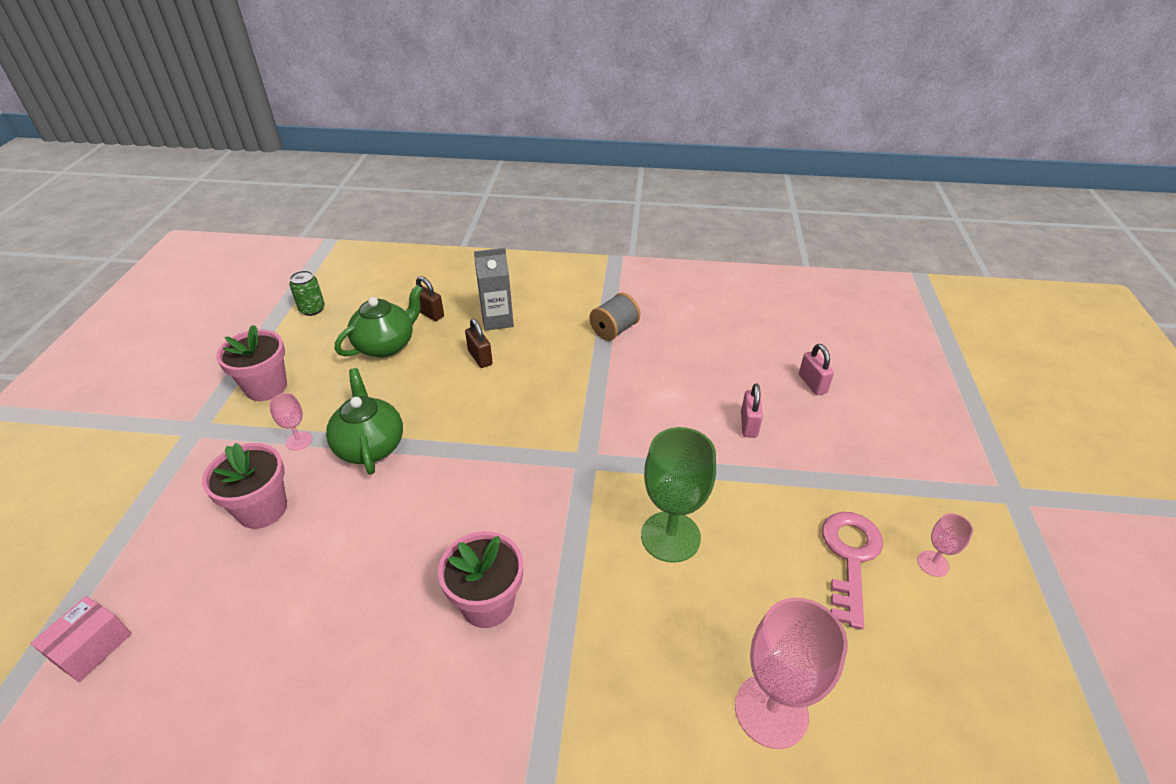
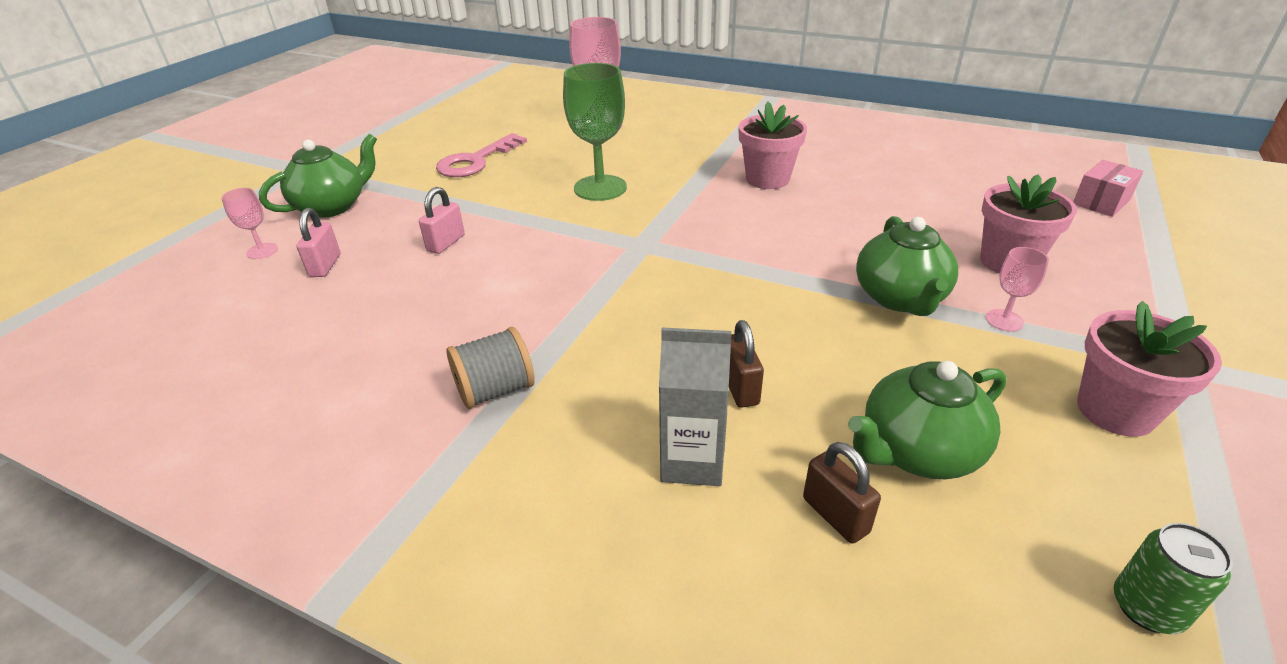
camera: 160 degrees left, 5 degrees down
(898, 445) = (332, 206): none -> green teapot
(933, 563) = (423, 152): pink goblet -> pink goblet (262, 251)

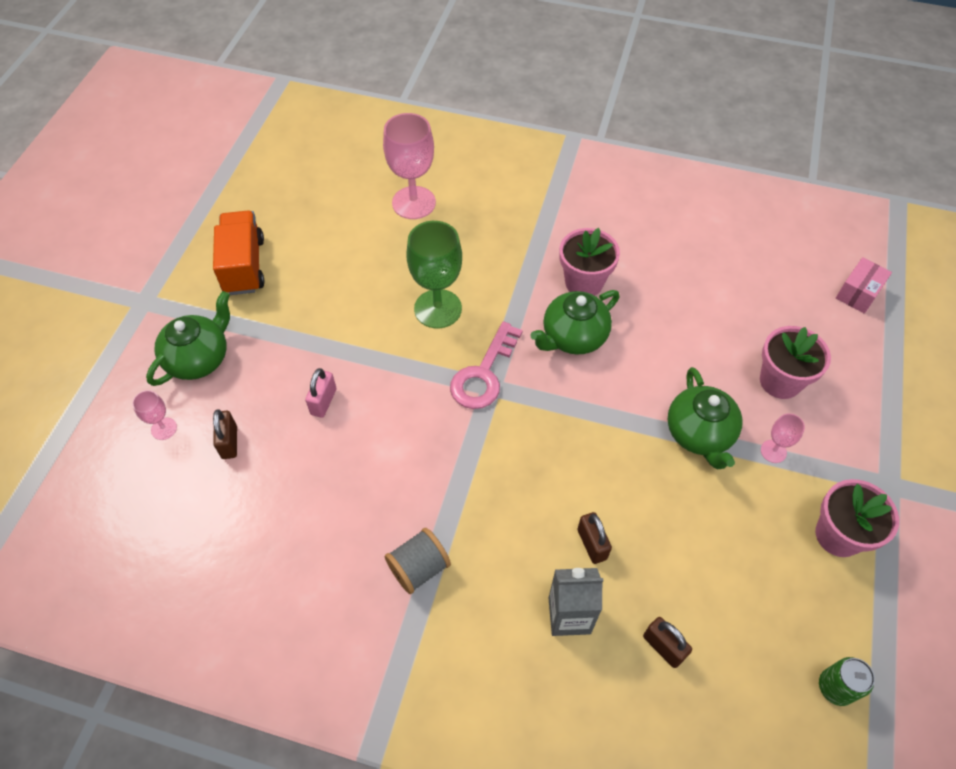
camera: 10 degrees left, 20 degrees up
(325, 265) = (229, 442): pink padlock -> brown padlock
(414, 153) = (244, 266): none -> orange truck
(476, 161) = (309, 274): pink key -> pink key (483, 374)
(917, 452) = (712, 588): green teapot -> green teapot (573, 337)

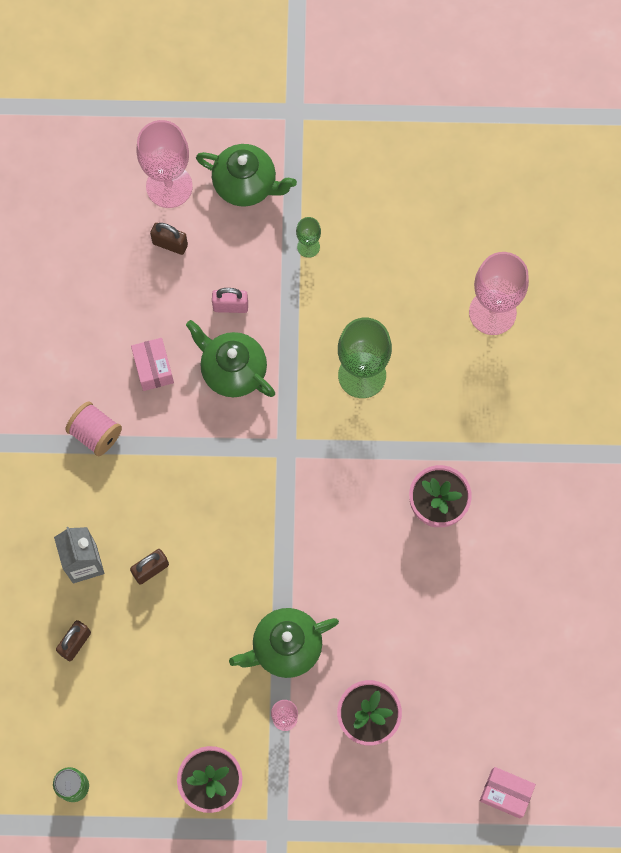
camera: 75 degrees right, 15 degrees up
(164, 428) = (169, 186): pink goblet -> pink goblet, size x2.06
(229, 442) = (170, 244): brown padlock -> brown padlock turned 45 degrees clockwise
(244, 266) = (361, 181): orange truck -> none
(290, 321) = (308, 247): none -> green goblet
(363, 490) = (153, 368): none -> pink box
(419, 568) = (96, 434): grey spool -> pink spool
(483, 374) = (298, 437): pink key -> none
(573, 337) = (364, 511): green teapot -> green teapot (232, 370)

